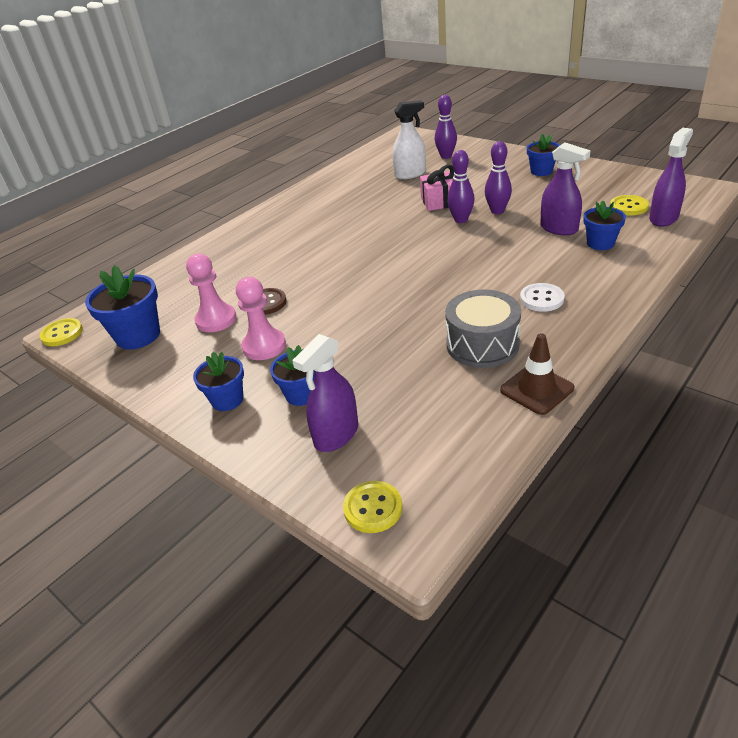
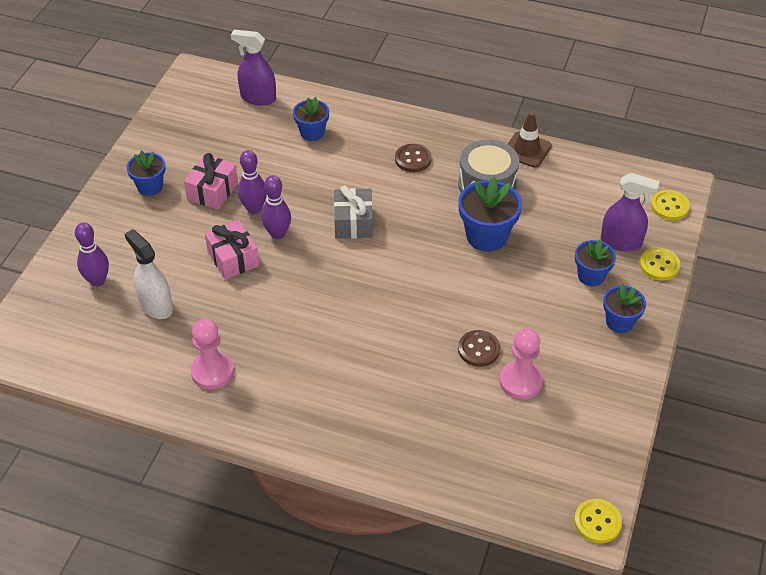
camera: 115 degrees left, 10 degrees up
(138, 336) = (570, 440): blue flower pot -> blue flower pot (486, 236)
(264, 346) = (544, 324): pink pawn -> pink pawn (212, 372)
(458, 255) = (353, 222): none -> grey gift
(527, 194) = (212, 191): none -> pink gift
(541, 299) = (413, 159): white button -> brown button
(559, 229) = (287, 160): purple spray bottle -> none
(628, 207) = (236, 119): yellow button -> yellow button (659, 265)

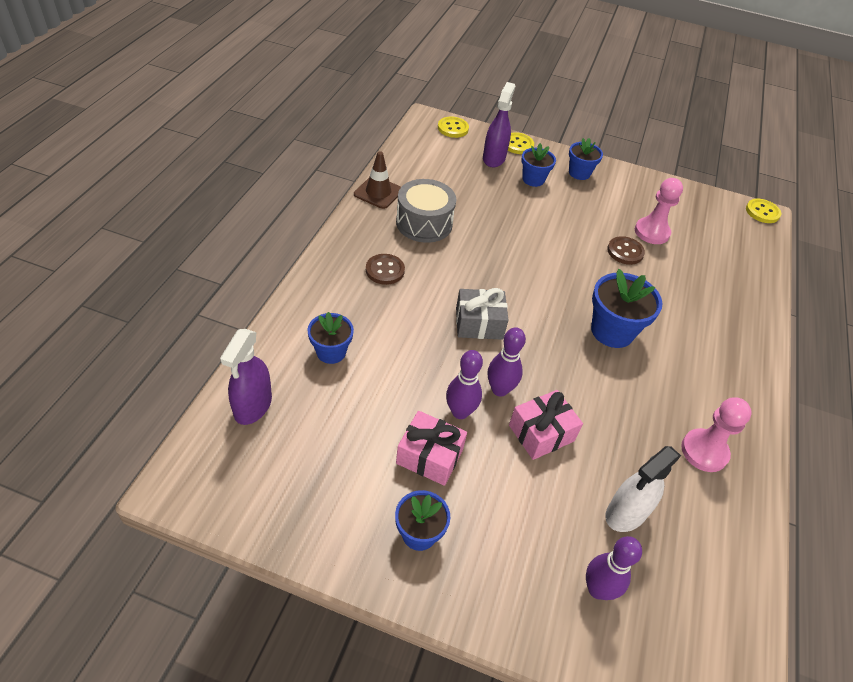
camera: 95 degrees left, 0 degrees up
(486, 236) = (492, 231): blue flower pot -> blue flower pot (612, 331)

